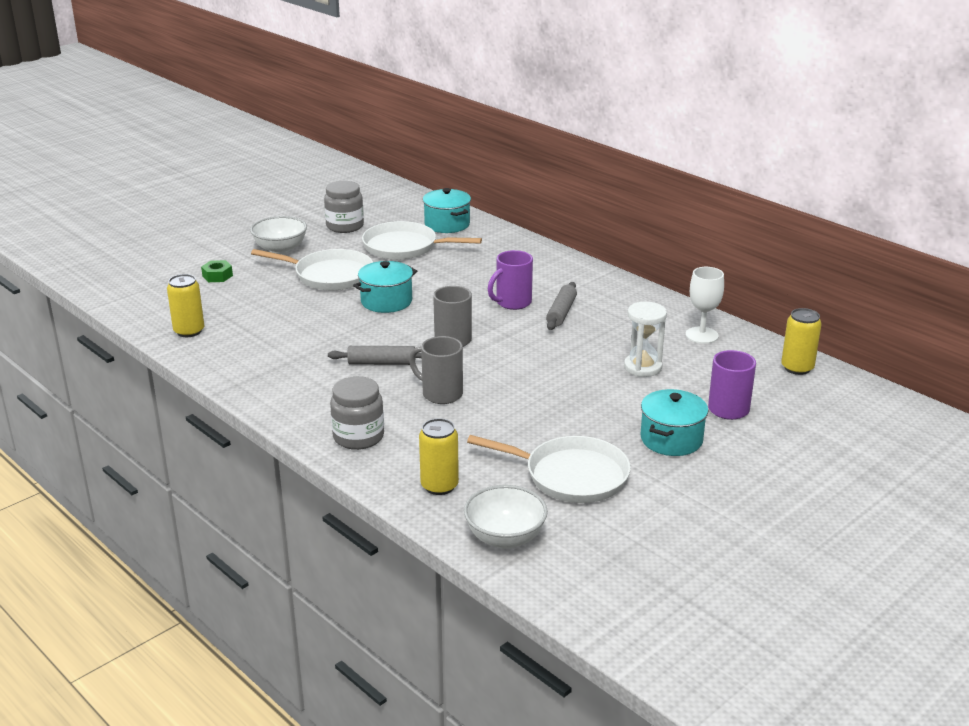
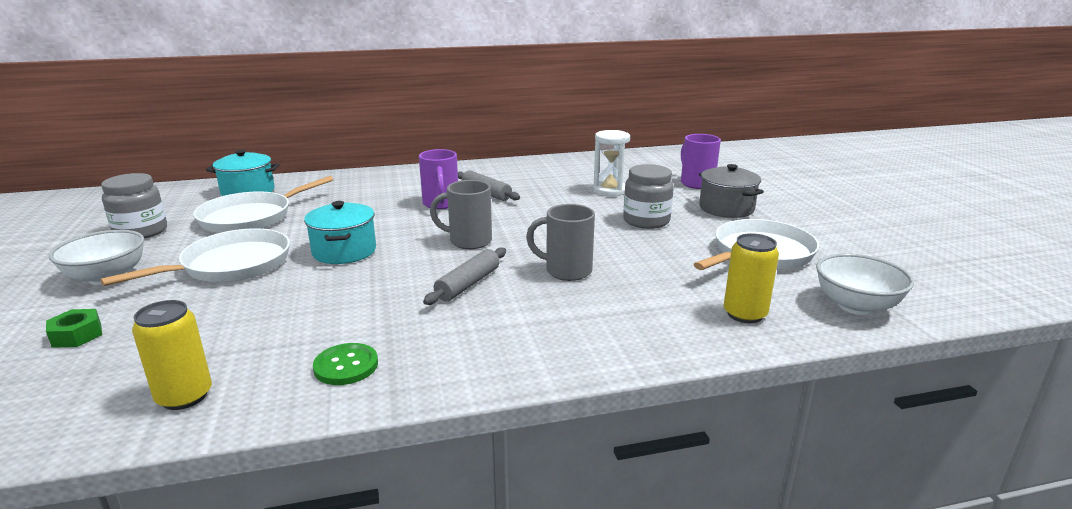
camera: 60 degrees left, 5 degrees down
(249, 361) = (346, 366): none -> green button
(358, 437) = (611, 335): grey jar -> grey jar (646, 221)
(440, 394) = (566, 271): grey mug -> grey mug turned 45 degrees clockwise
(671, 439) = (726, 208): turquoise pot -> grey pot
(701, 335) = (584, 165): white goblet -> none
(797, 368) = (659, 156): yellow can -> none

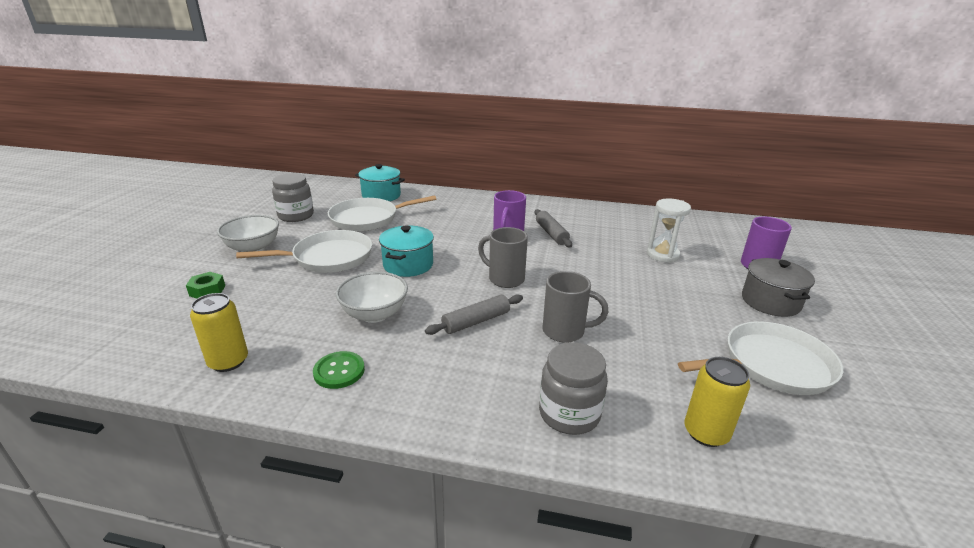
camera: 25 degrees right, 5 degrees up
(566, 271) = (565, 331): grey mug -> grey mug turned 150 degrees clockwise
(646, 221) = (676, 296): grey jar -> grey jar (569, 413)
(856, 306) = (844, 465): white bowl -> white bowl (374, 314)

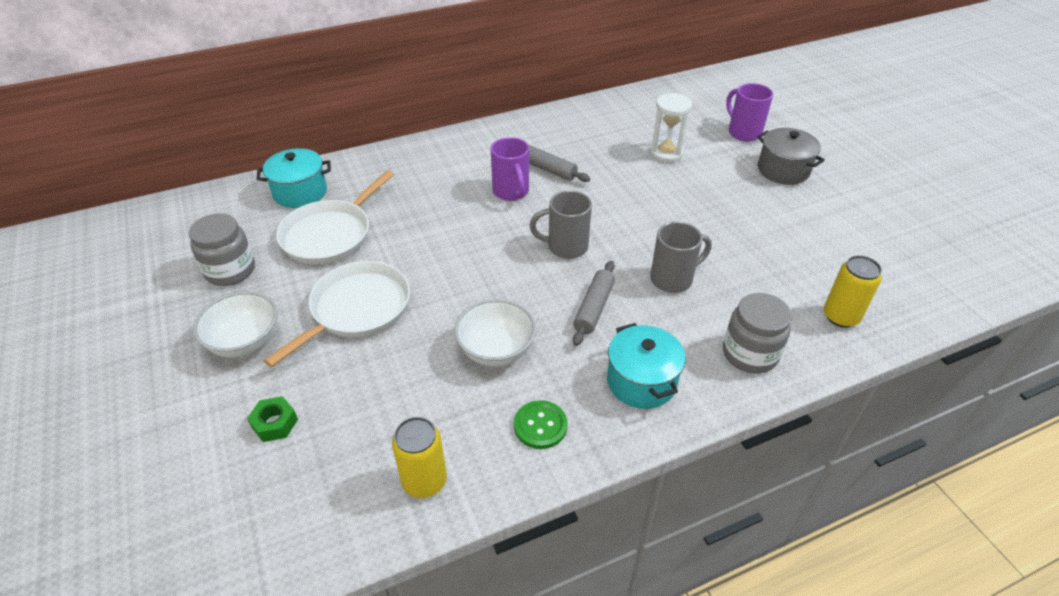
camera: 35 degrees left, 15 degrees up
(408, 265) = (455, 276): turquoise pot -> turquoise pot (641, 381)
(772, 365) = (831, 234): white pan -> none

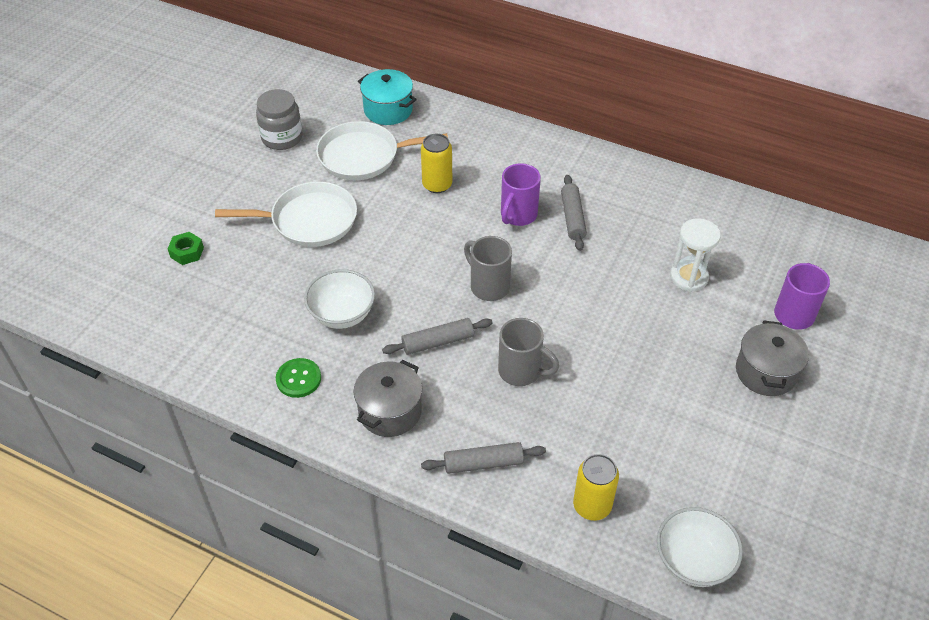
camera: 50 degrees right, 5 degrees up
(245, 342) = (232, 192): white bowl -> white bowl (693, 561)
(424, 481) = (206, 349): yellow can -> yellow can (437, 185)
(641, 381) = (390, 411): turquoise pot -> grey pot
(750, 354) = (483, 463): grey jar -> grey rolling pin

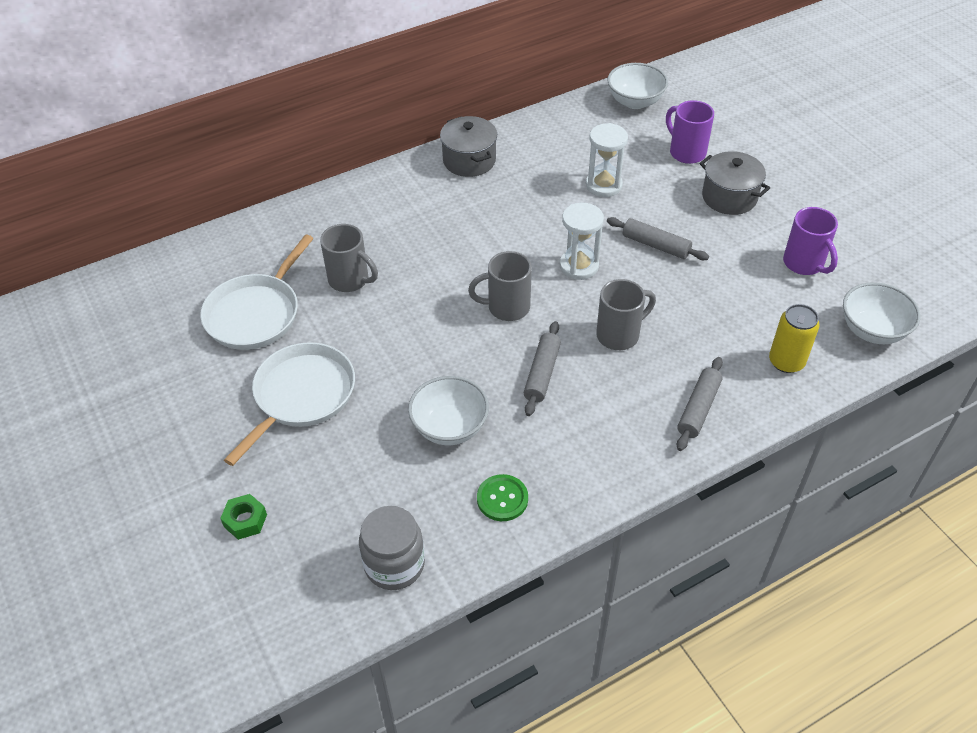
camera: 55 degrees left, 0 degrees up
(282, 138) = (159, 364): grey jar -> grey jar (394, 564)
(388, 110) = (212, 265): turquoise pot -> none
(390, 411) = (595, 446): grey pot -> grey pot (469, 160)
(437, 185) = (350, 280): yellow can -> grey mug
(518, 215) = (441, 246): purple mug -> purple mug (804, 264)
(572, 218) = (477, 215): grey rolling pin -> grey rolling pin (656, 245)
(575, 308) = (579, 266): none -> white hourglass
(823, 246) = (635, 102): none -> white bowl

